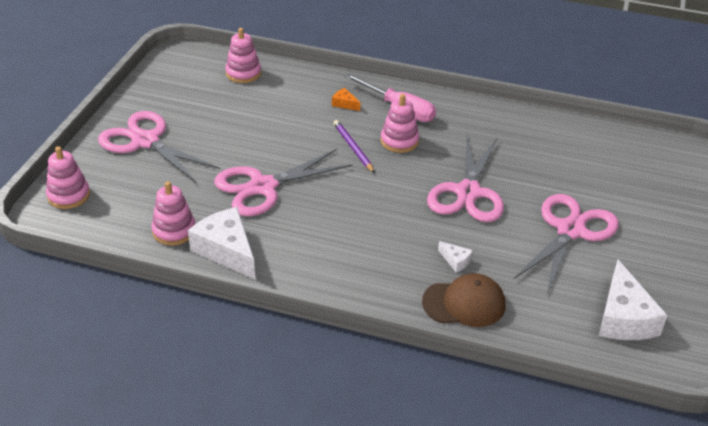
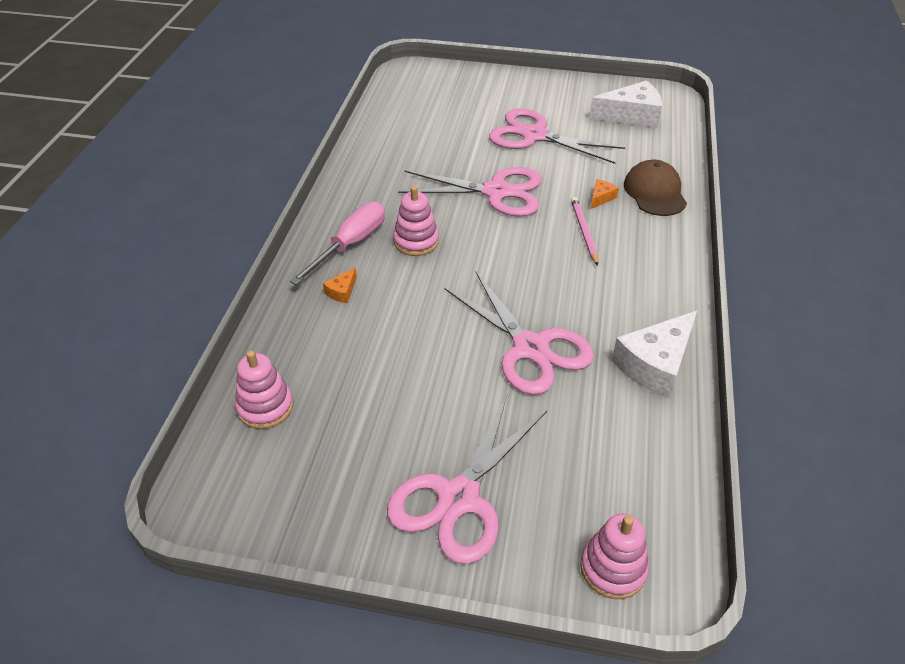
camera: 95 degrees left, 5 degrees up
(174, 231) = (641, 421): pink stacking toy -> none
(353, 147) = (435, 277): purple pencil -> none
(402, 239) = (583, 232): none -> pink pencil
(456, 261) = (601, 198): white cheese -> orange cheese

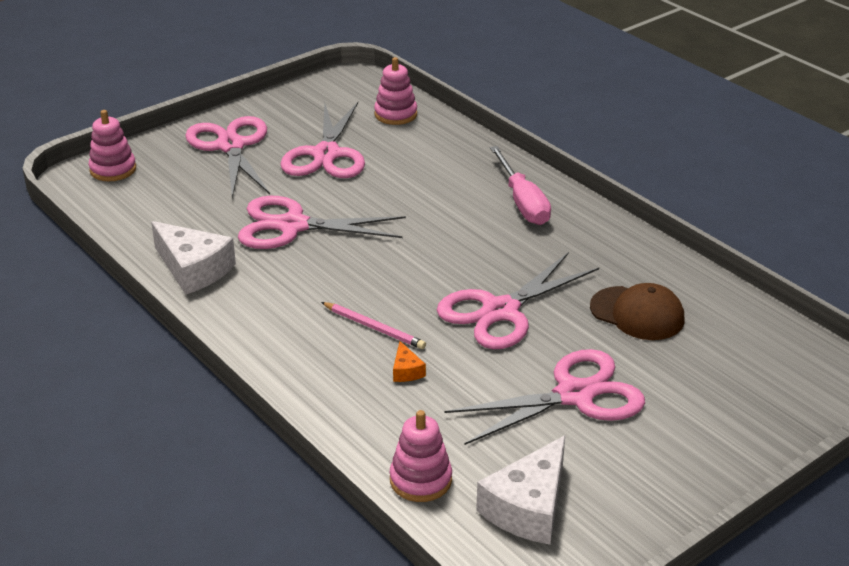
camera: 130 degrees right, 10 degrees down
(342, 291) = (468, 177): orange cheese -> none
(397, 406) = (326, 154): none -> pink scissors
(416, 241) = (484, 233): pink stacking toy -> pink stacking toy (420, 480)
(655, 192) = (366, 414): brown cap -> brown cap (637, 313)
(655, 364) = (193, 269): white cheese -> white cheese turned 135 degrees clockwise

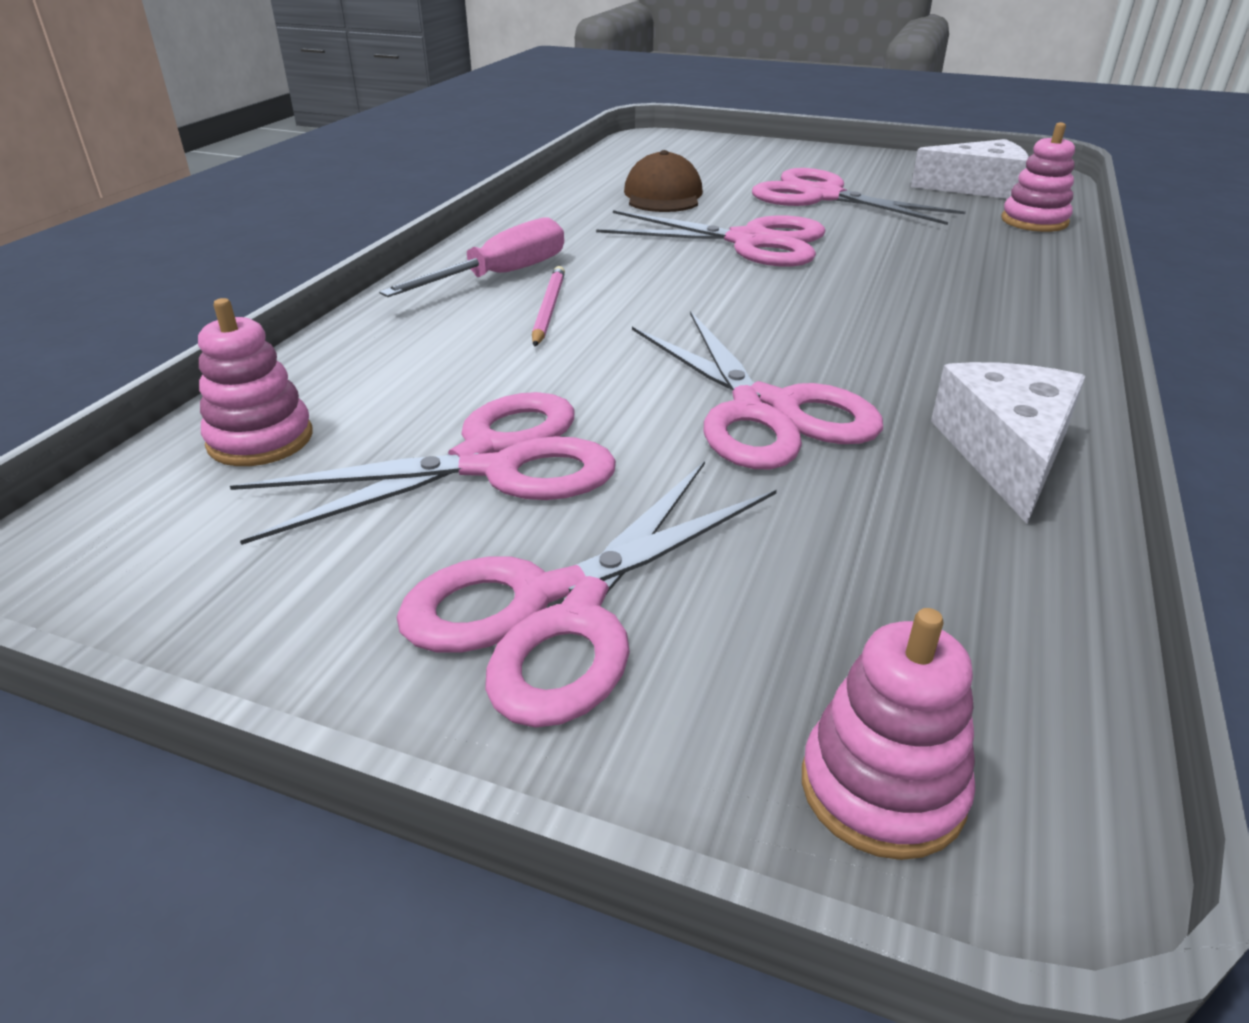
camera: 120 degrees left, 0 degrees up
(374, 328) = (886, 289): pink pencil -> pink pencil (548, 309)
(406, 370) = (920, 258): orange cheese -> none

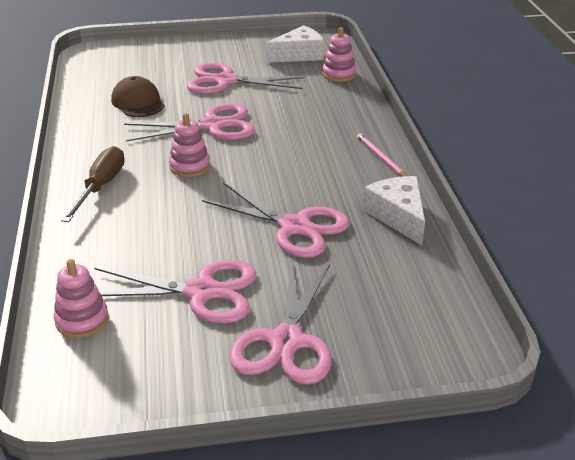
camera: 30 degrees left, 0 degrees up
(492, 462) = (201, 292): pink scissors -> pink scissors turned 60 degrees clockwise
(500, 276) = (101, 187): pink screwdriver -> brown screwdriver
(548, 309) = (148, 201): pink pencil -> pink pencil (381, 158)
(882, 788) = (430, 355): pink stacking toy -> pink stacking toy (190, 166)

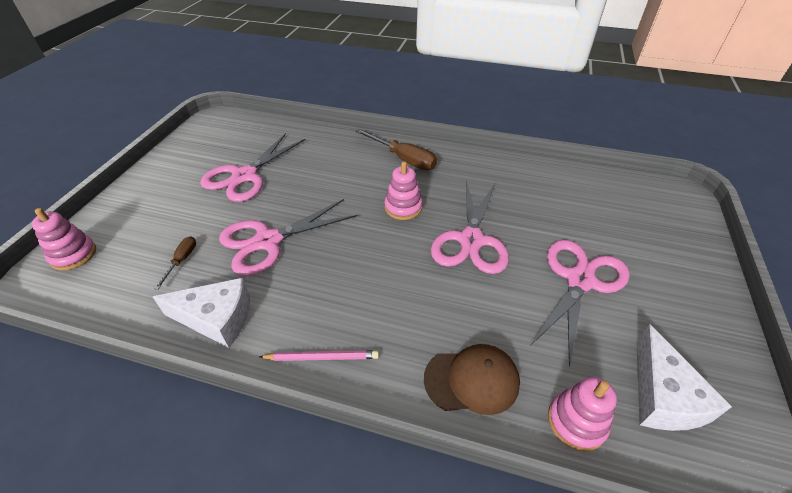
camera: 115 degrees right, 10 degrees up
(82, 320) = (268, 132): pink stacking toy -> pink stacking toy (73, 255)
(138, 102) = (544, 203): brown cap -> brown cap (472, 380)
(286, 341) = (164, 197): pink scissors -> none
(362, 268) = (182, 260): none -> brown screwdriver

